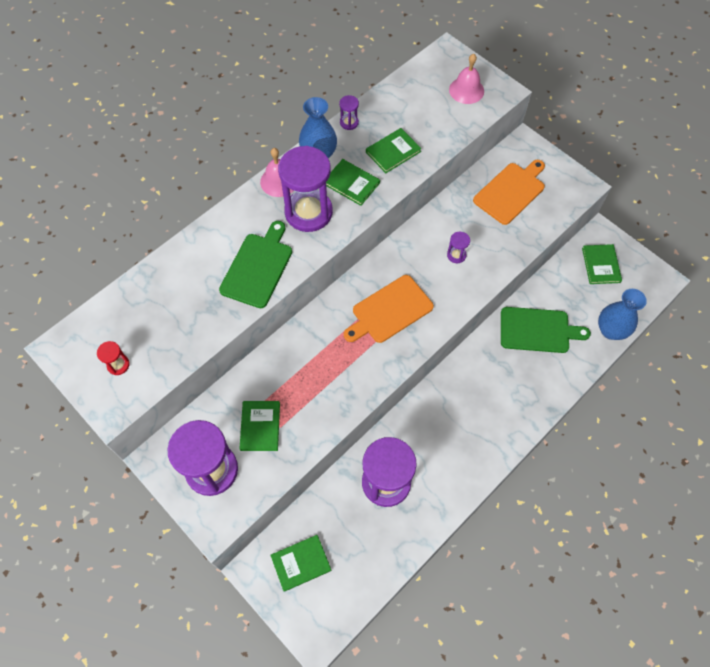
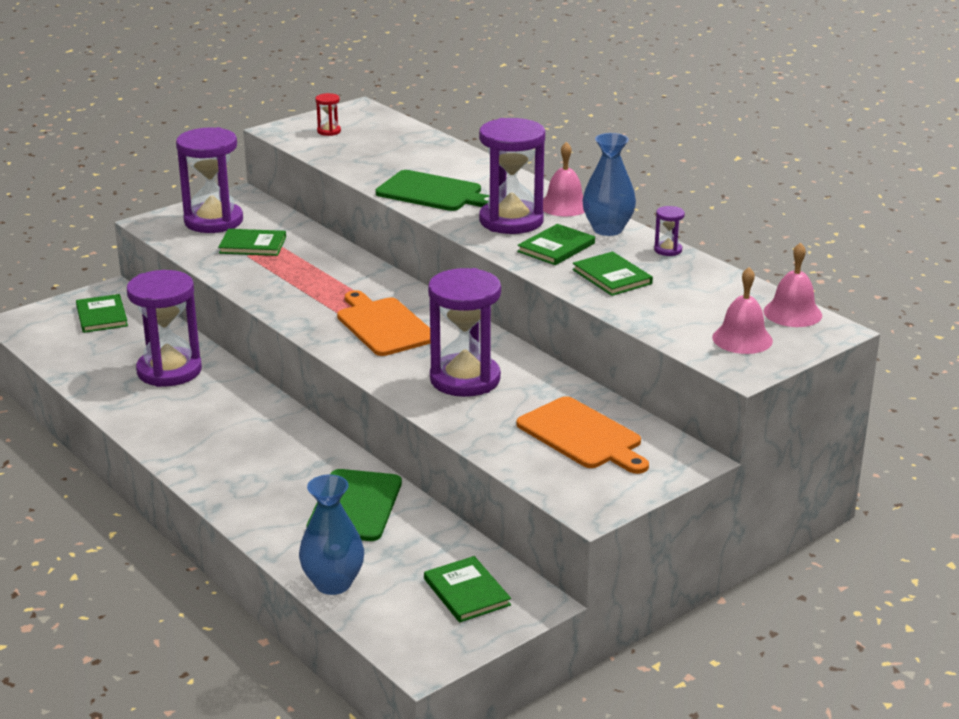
camera: 95 degrees right, 35 degrees down
(429, 66) = (792, 313): none -> pink bell
(456, 255) = (465, 379): purple hourglass -> purple hourglass, size x2.39
(601, 265) = (466, 592): green book -> green book turned 60 degrees clockwise

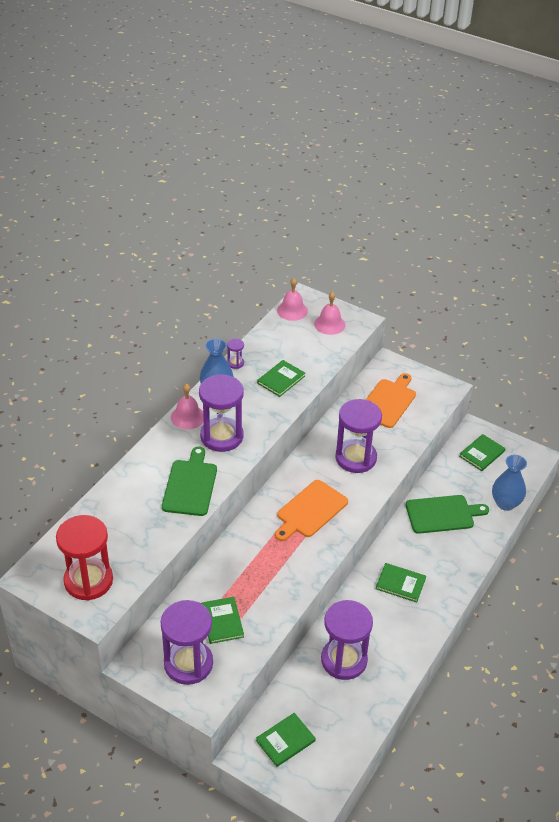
camera: 110 degrees left, 15 degrees up
(329, 131) = (88, 581): red hourglass -> red hourglass, size x2.39
(556, 247) = (252, 409): green book -> green book (400, 583)

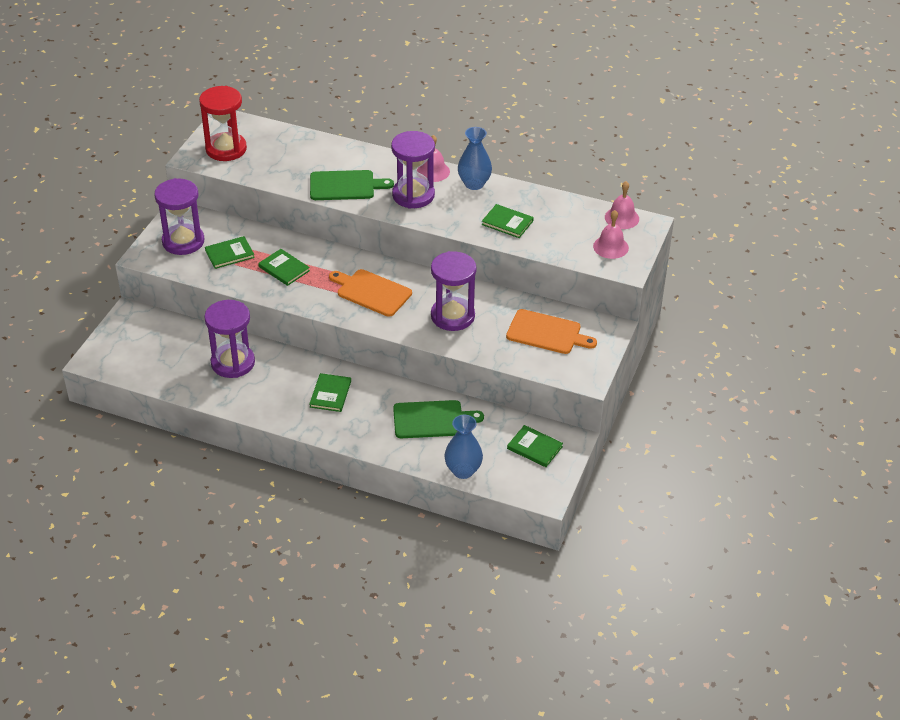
camera: 80 degrees right, 0 degrees up
(235, 363) = (520, 190): purple hourglass -> none
(285, 741) = (144, 335): green book -> green book (284, 269)
(442, 514) = (432, 420): green cutting board -> green cutting board turned 75 degrees counterclockwise

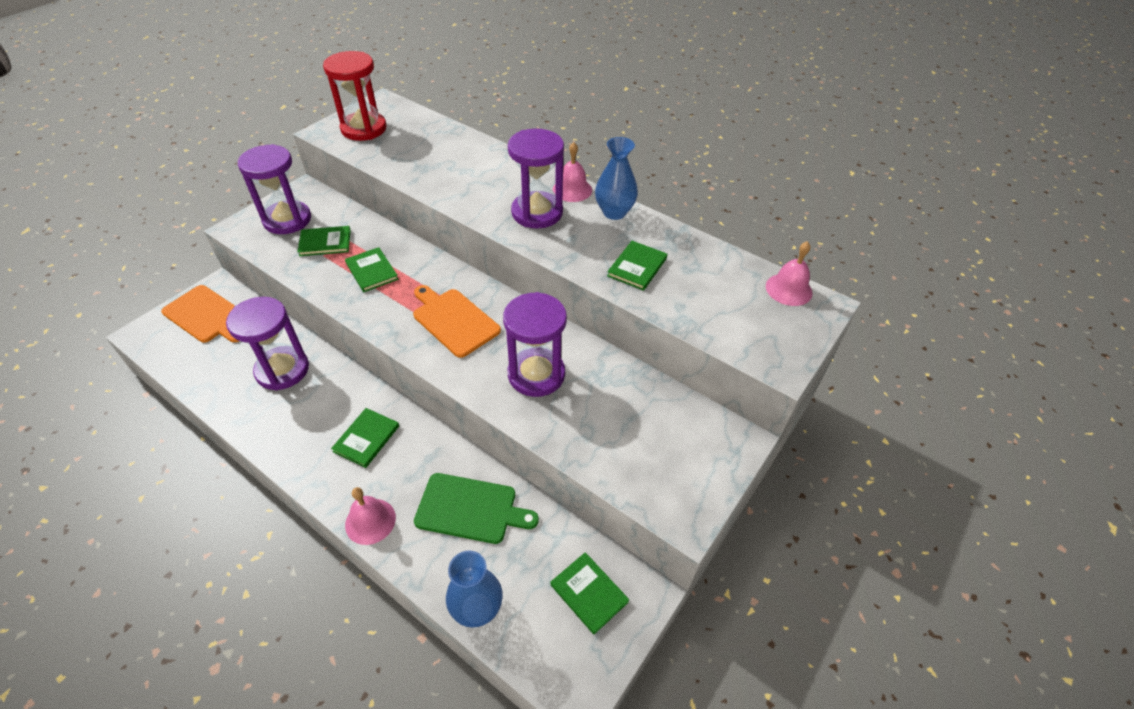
camera: 15 degrees right, 5 degrees up
(345, 186) = (465, 188): green cutting board -> none
(507, 222) = (637, 267): green book -> green book turned 75 degrees clockwise
(547, 333) = (649, 427): orange cutting board -> orange cutting board (206, 315)
(610, 247) = (764, 327): pink bell -> pink bell (370, 521)

